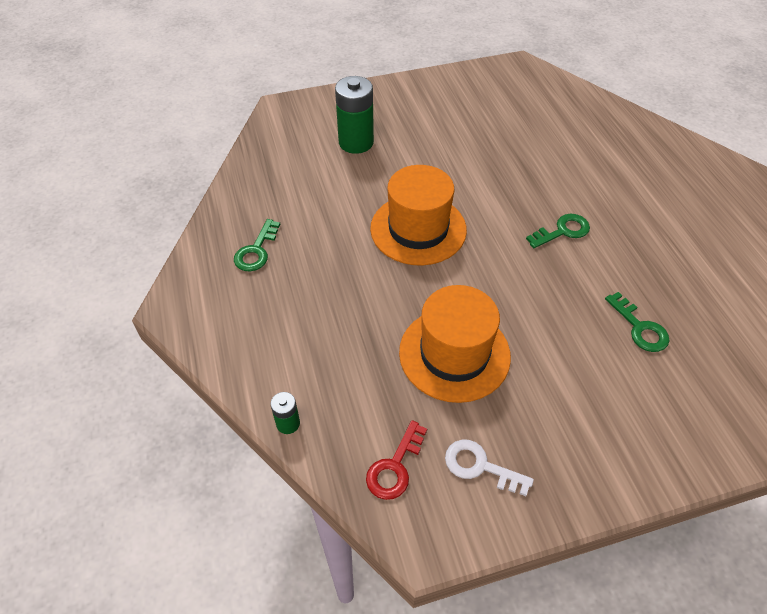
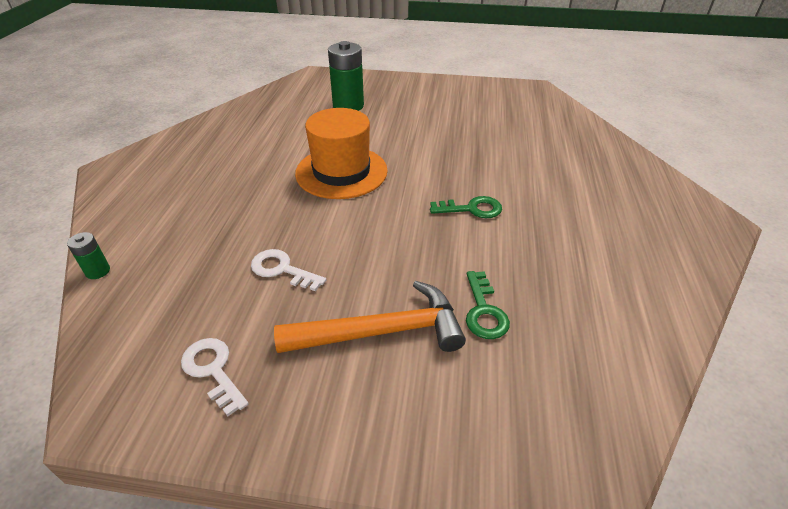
camera: 25 degrees right, 10 degrees down
(256, 251) = (204, 151): green key -> none
(395, 467) = (141, 338): red key -> none
(454, 354) = (282, 269): orange hat -> white key
(579, 377) = (381, 331): none -> orange hammer

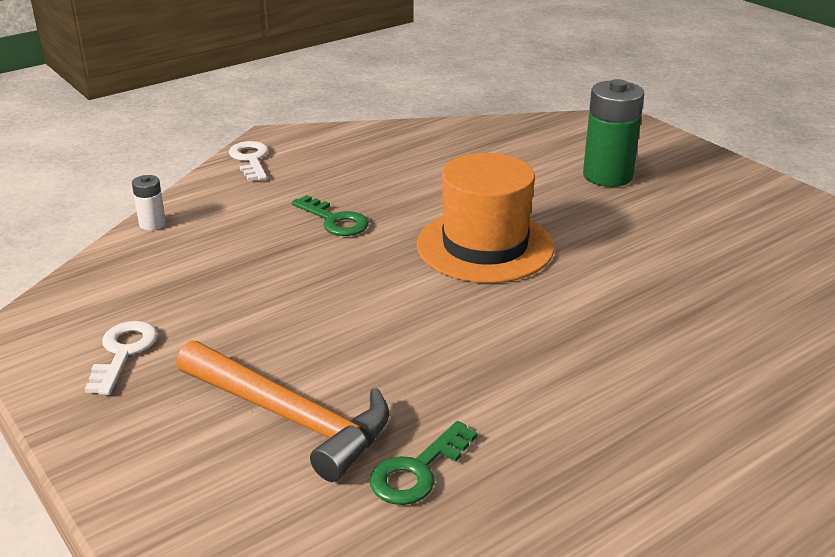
camera: 45 degrees right, 10 degrees down
(98, 271) = (152, 224): green battery -> white battery
(282, 269) = (287, 307): white key -> white key (250, 159)
(472, 209) = (578, 366): green key -> green key (334, 220)

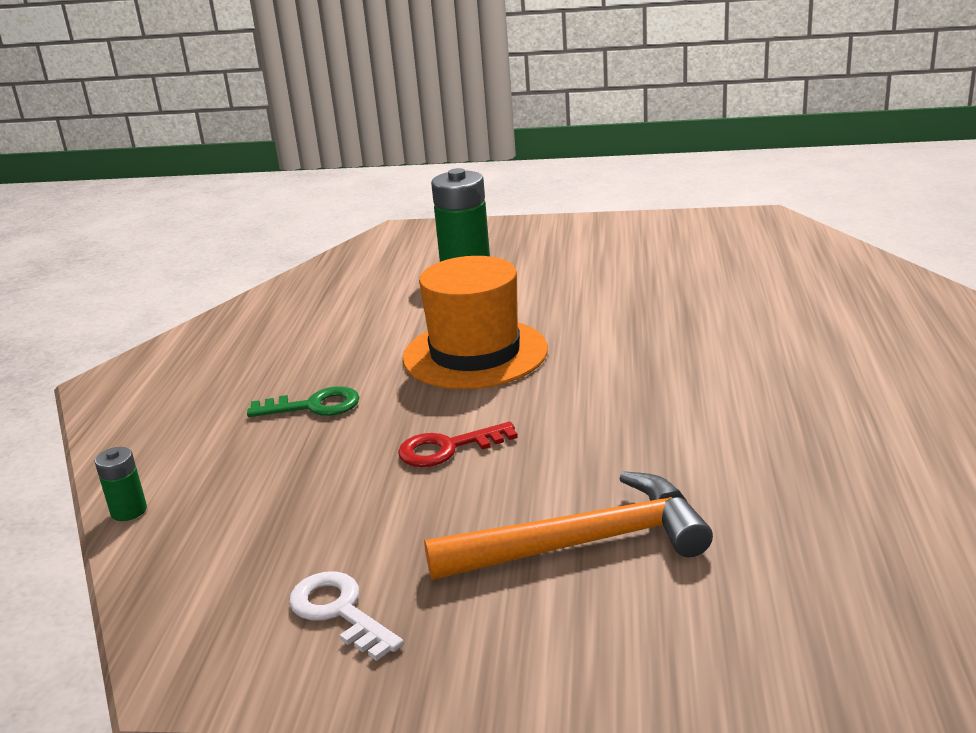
camera: 45 degrees left, 5 degrees down
(152, 224) = (129, 511): white battery -> green battery
(250, 159) = (121, 410): white key -> none
(345, 299) = (448, 448): none -> red key
(418, 471) = (734, 505): green key -> none

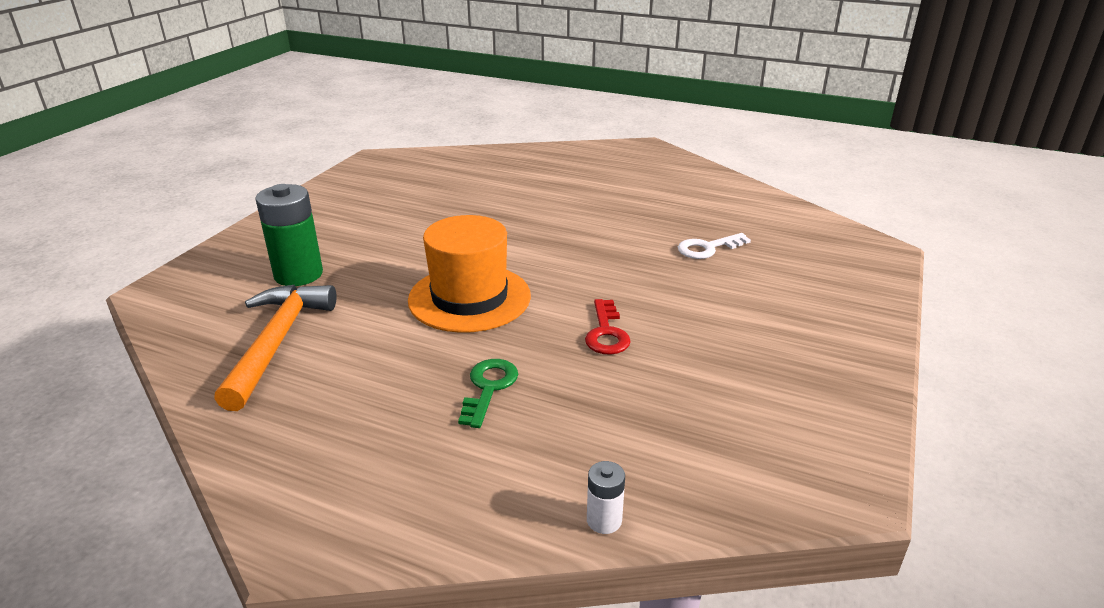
camera: 75 degrees left, 5 degrees up
(129, 511) = (604, 520): green battery -> white battery
(339, 611) = (791, 407): white key -> white key (708, 248)
(583, 543) = (746, 305): orange hammer -> orange hammer (277, 342)

